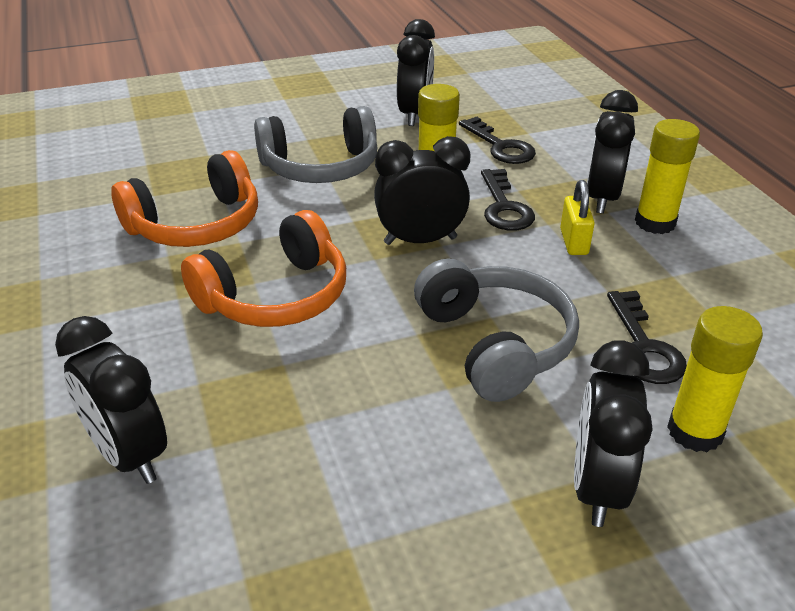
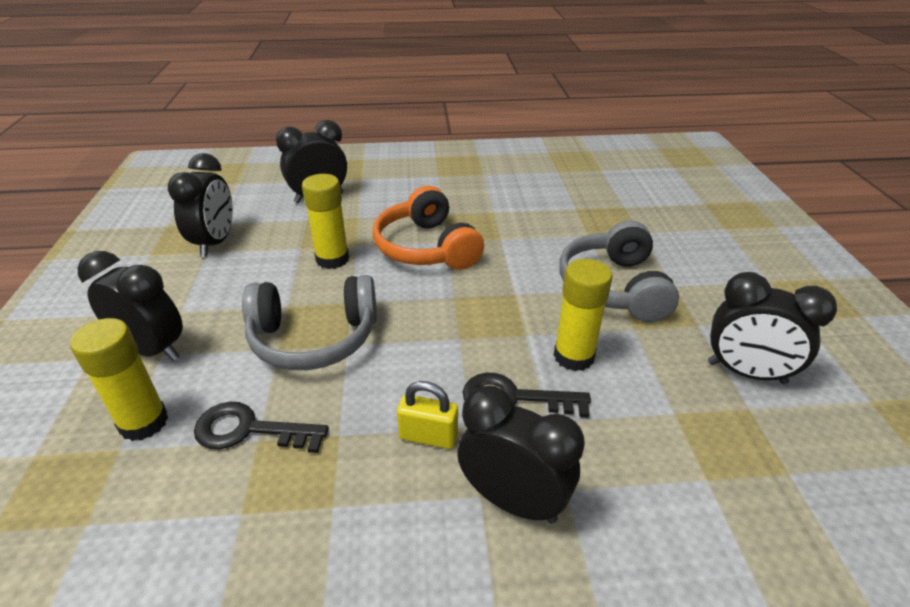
camera: 105 degrees right, 0 degrees up
(196, 225) = (528, 223): orange headphones -> none
(420, 240) = (470, 326): black clock -> black clock (215, 243)
(500, 146) = (660, 435): black key -> none
(655, 223) = (439, 538): yellow glue stick -> yellow glue stick (332, 259)

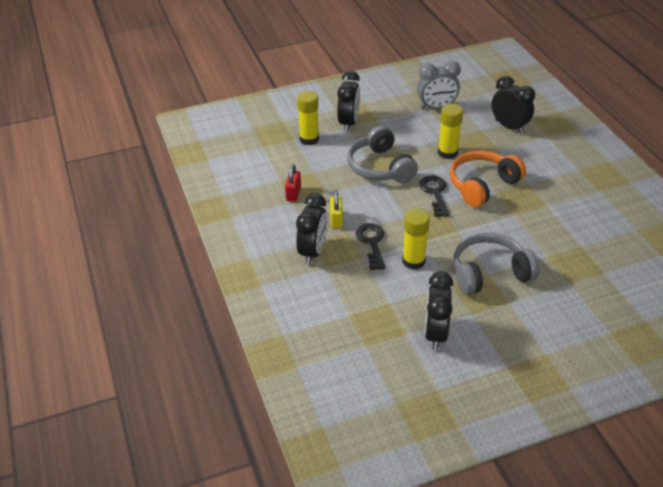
camera: 75 degrees right, 5 degrees up
(215, 243) = (436, 107): black clock -> grey clock
(249, 430) = (317, 168): black key -> black key (435, 193)
(306, 495) = (293, 194): none -> red padlock

